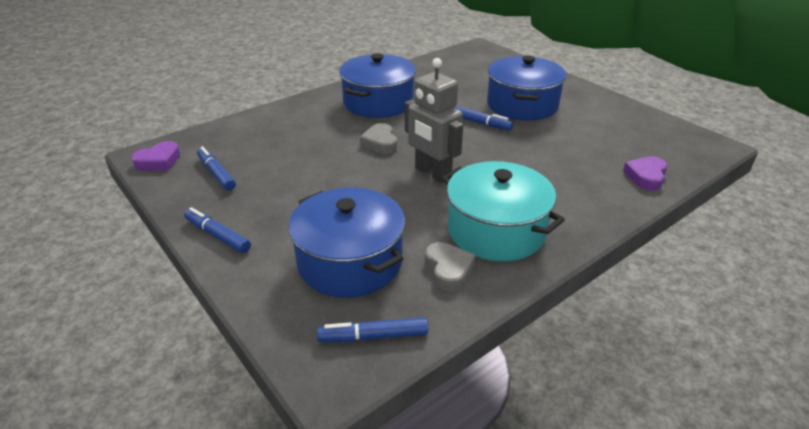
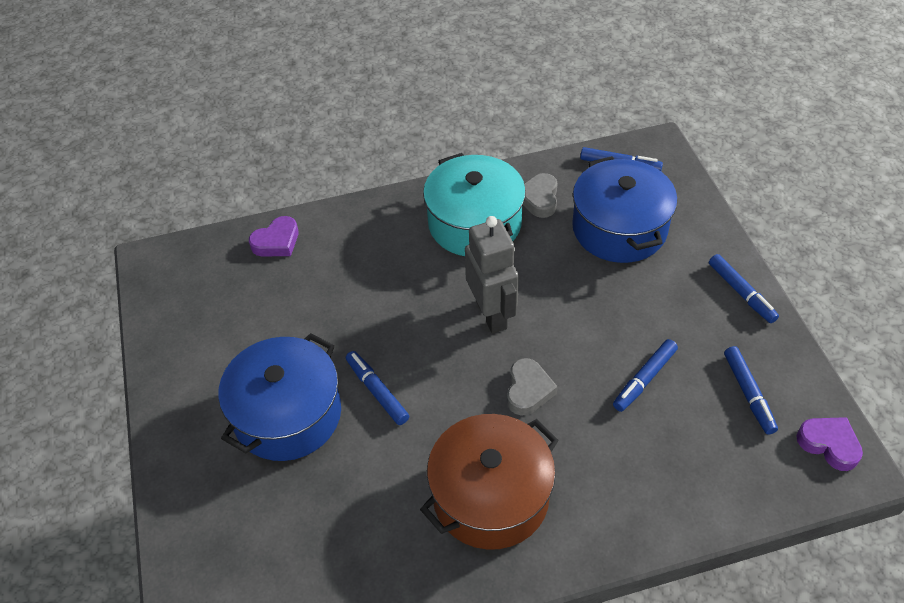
camera: 155 degrees left, 15 degrees up
(159, 161) = (829, 444): purple heart -> purple heart turned 60 degrees clockwise
(298, 164) = (644, 379): none -> blue marker
(378, 102) = (490, 496): blue pot -> brown pot

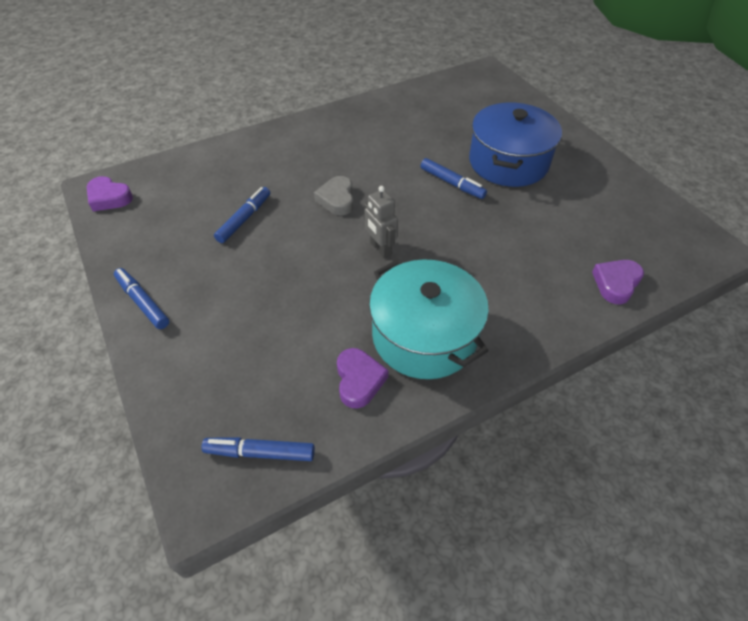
camera: 165 degrees right, 0 degrees up
(490, 496) = (351, 142): brown pot -> none
(492, 314) = (380, 248): grey robot -> grey robot, size x0.61
(539, 199) = (359, 380): grey heart -> purple heart
(619, 228) = (262, 355): blue pot -> none
(748, 393) = (161, 221): blue marker -> none

